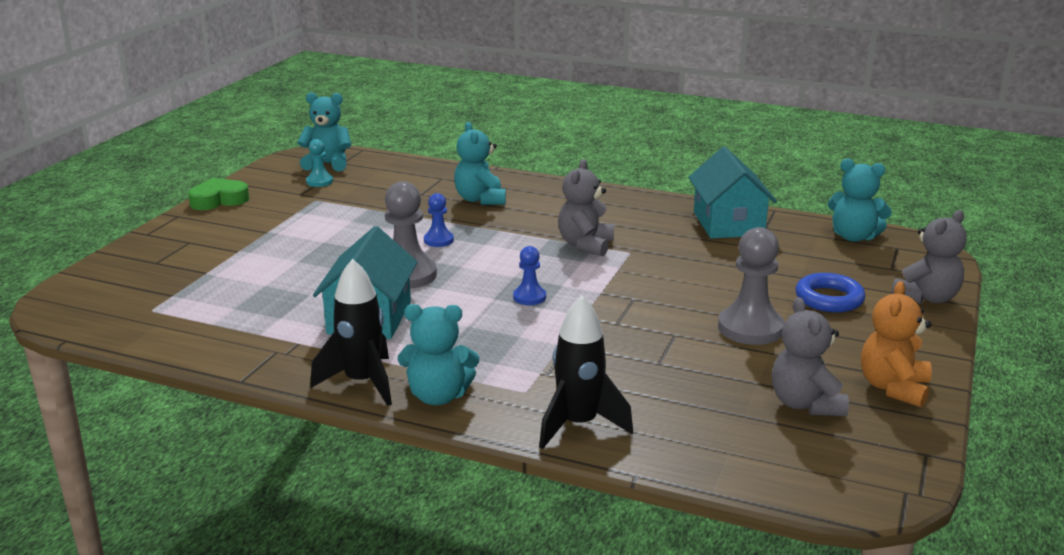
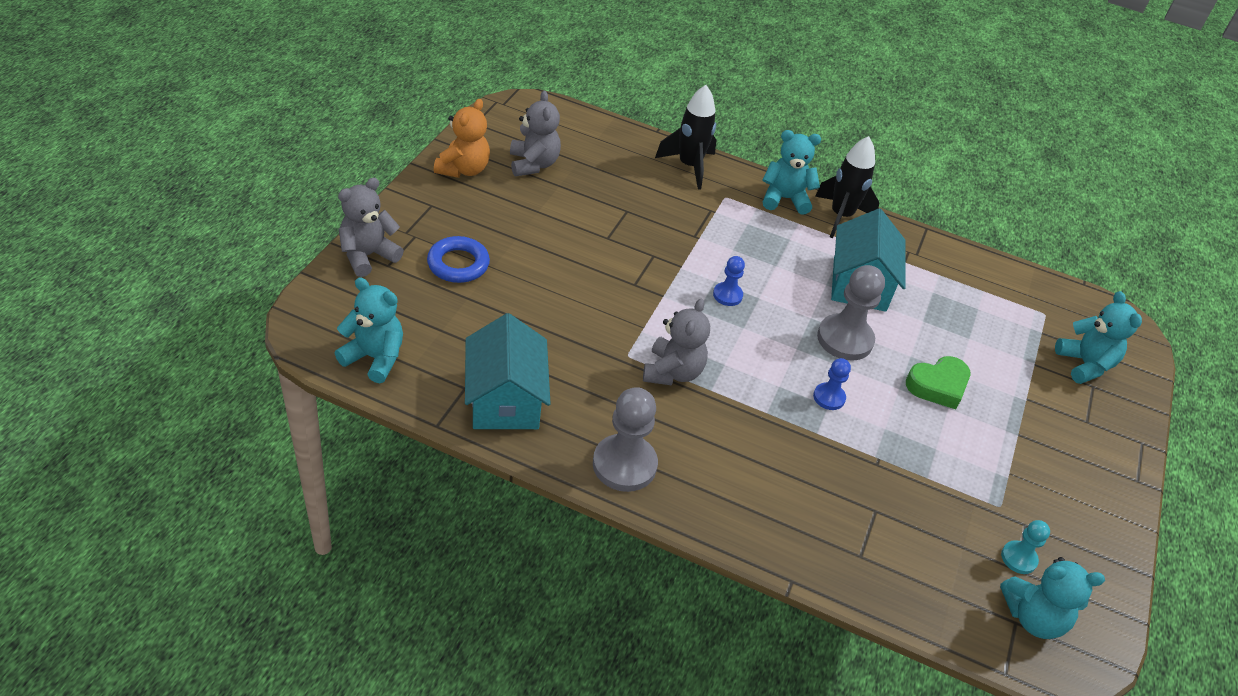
camera: 175 degrees right, 20 degrees up
(219, 200) = (1116, 516): green heart -> green heart (938, 386)
(480, 200) = (798, 486): turquoise teddy bear -> turquoise teddy bear (1084, 364)
(750, 328) = (544, 237): grey pawn -> grey pawn (624, 465)

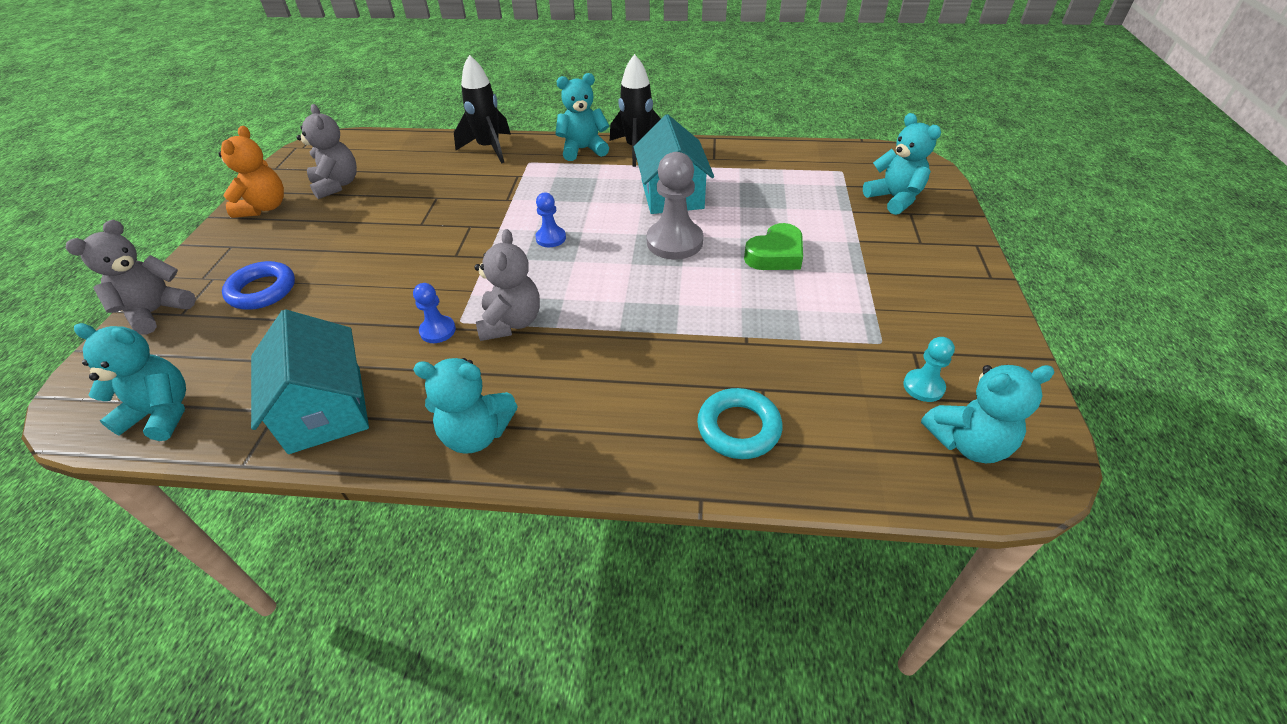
camera: 10 degrees left, 0 degrees up
(624, 465) = (476, 434): grey pawn -> turquoise teddy bear
(829, 397) = (677, 296): blue pawn -> blue pawn (438, 331)
(842, 536) = (738, 428): none -> turquoise ring

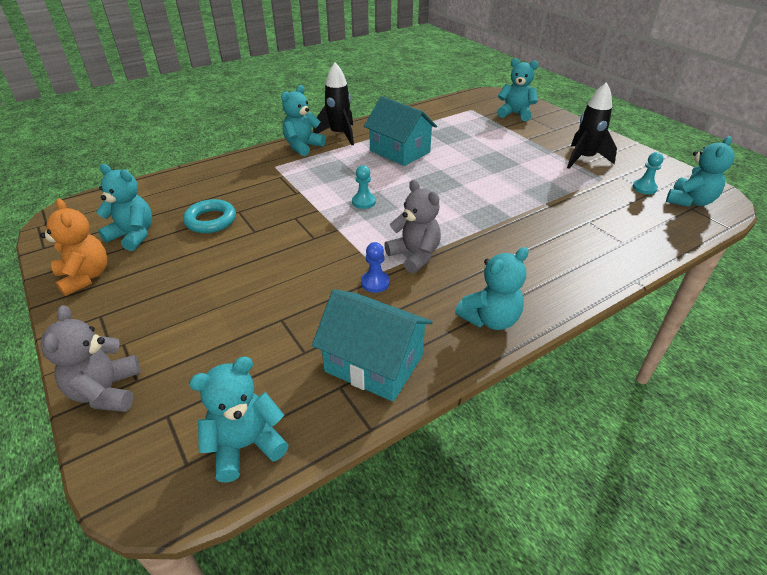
camera: 40 degrees left, 5 degrees down
(262, 290) = (190, 328): blue ring -> none
(337, 185) = (133, 236): grey teddy bear -> turquoise teddy bear
(489, 148) = (230, 168): black rocket -> black rocket (584, 159)
(551, 238) = (363, 202): blue pawn -> turquoise pawn
(674, 242) = (440, 174): grey pawn -> none
(738, 428) = (604, 243): turquoise ring -> turquoise ring (211, 220)
(775, 254) = (501, 160): green heart -> none

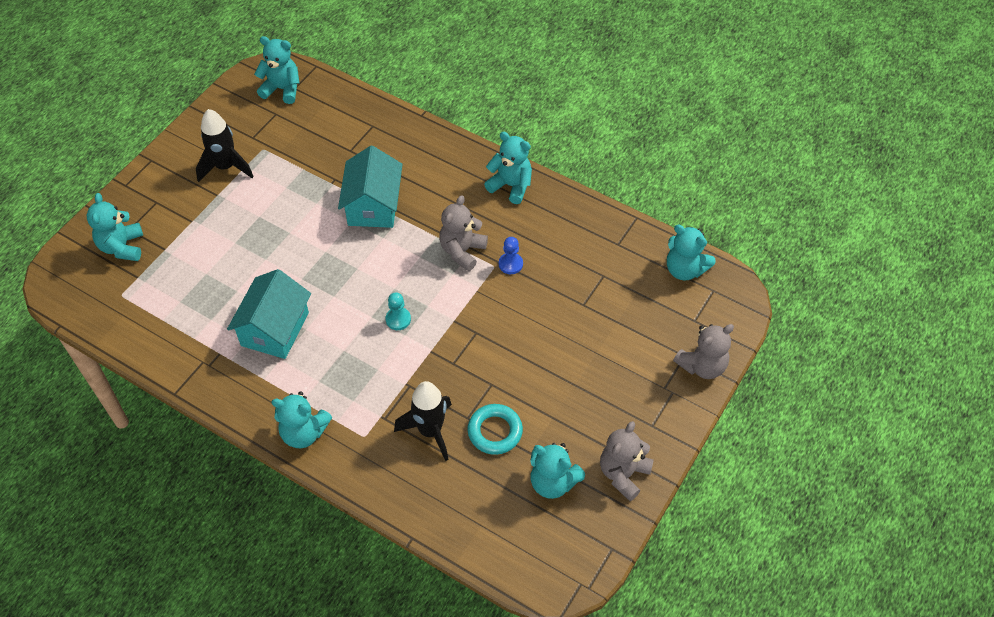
camera: 115 degrees left, 15 degrees up
(85, 277) = (623, 474): orange teddy bear -> grey teddy bear
(133, 236) = (553, 482): turquoise teddy bear -> turquoise teddy bear turned 60 degrees counterclockwise
(339, 135) = (255, 409): black rocket -> black rocket (430, 431)
(374, 363) = (589, 234): turquoise house -> turquoise house (373, 205)
(644, 188) = (270, 119): turquoise pawn -> none

